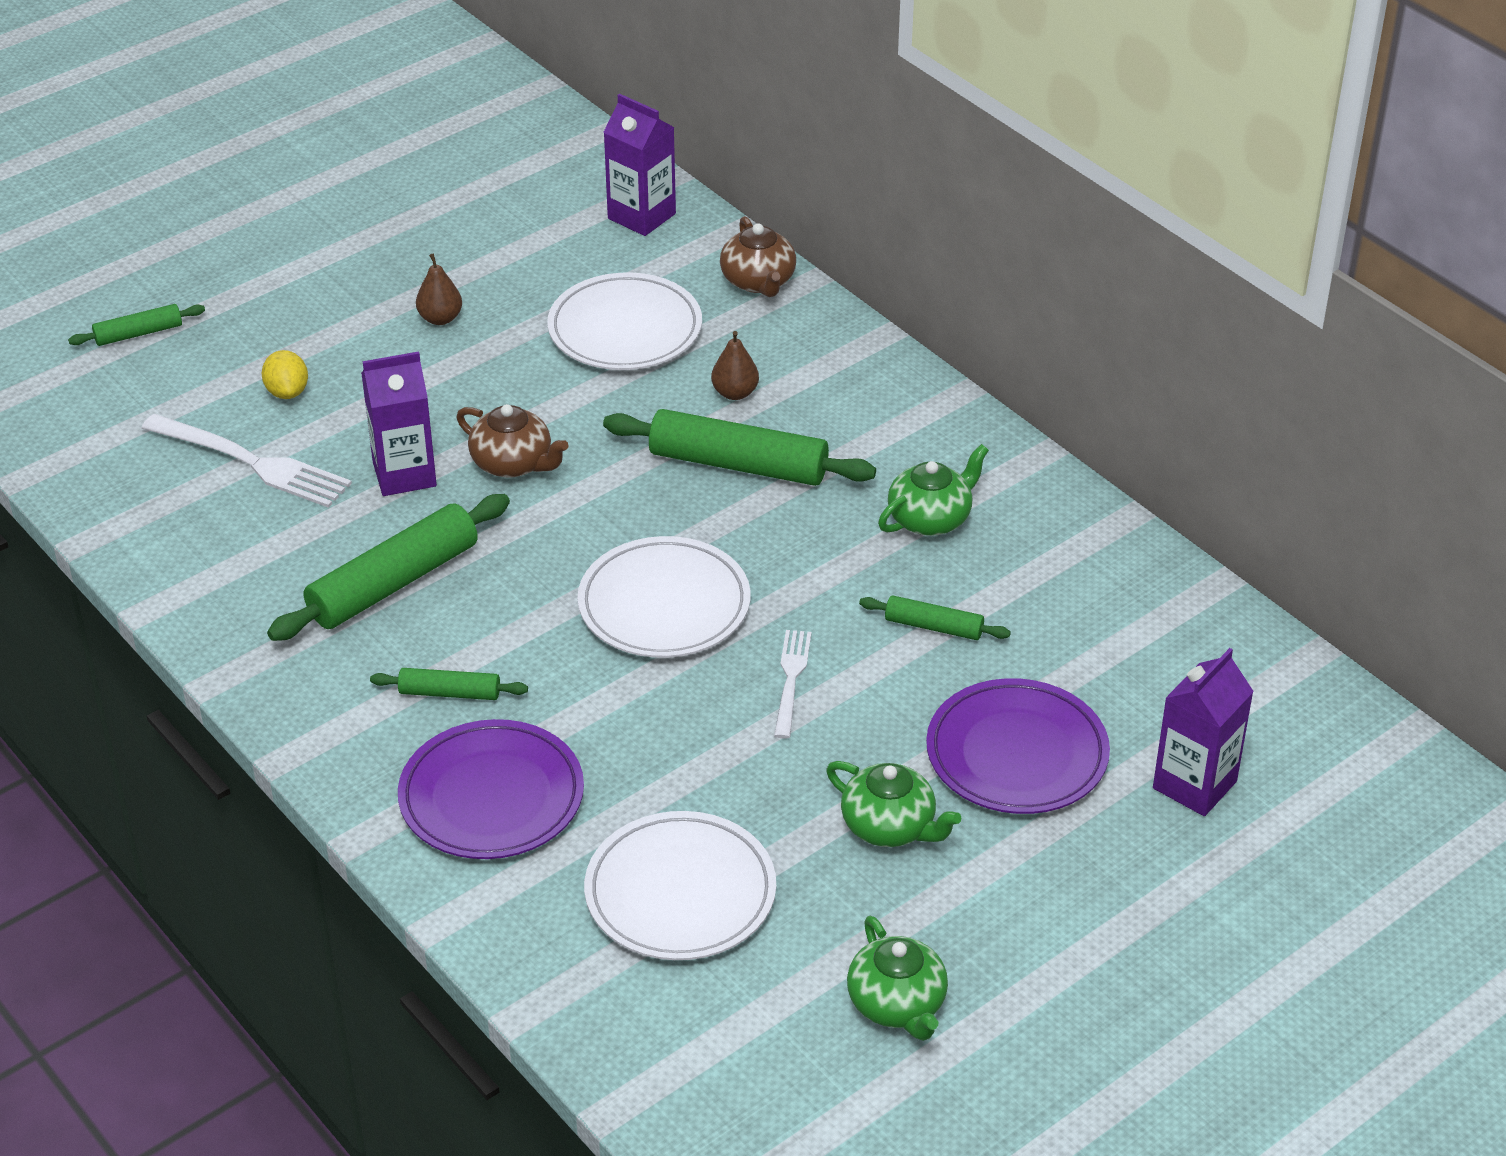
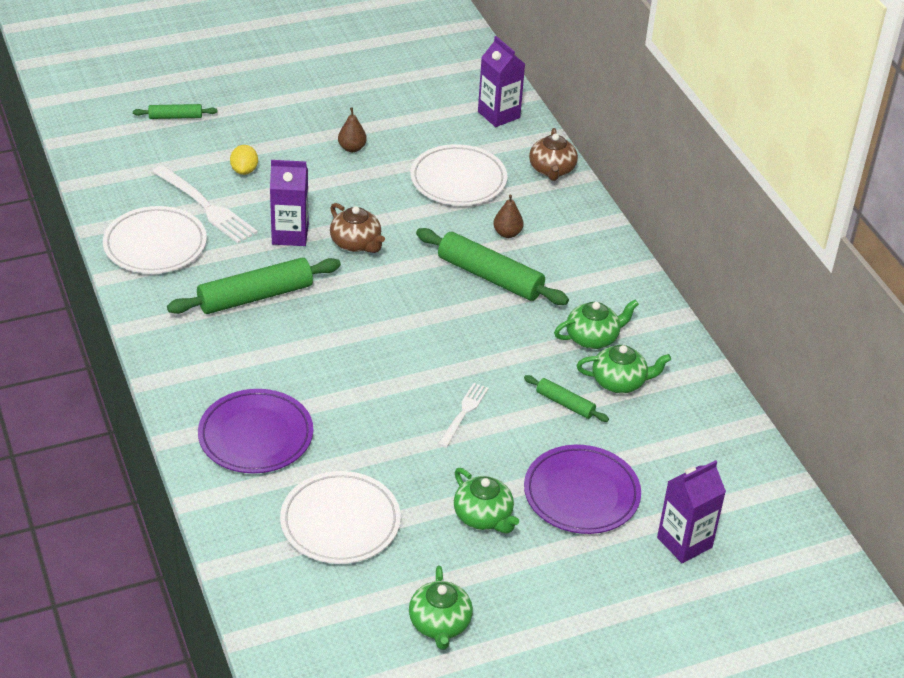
camera: 15 degrees right, 0 degrees up
(449, 693) = (259, 369): green rolling pin -> none
(664, 605) = (408, 349): white plate -> white plate (155, 245)
(998, 574) = (620, 382): none -> green teapot

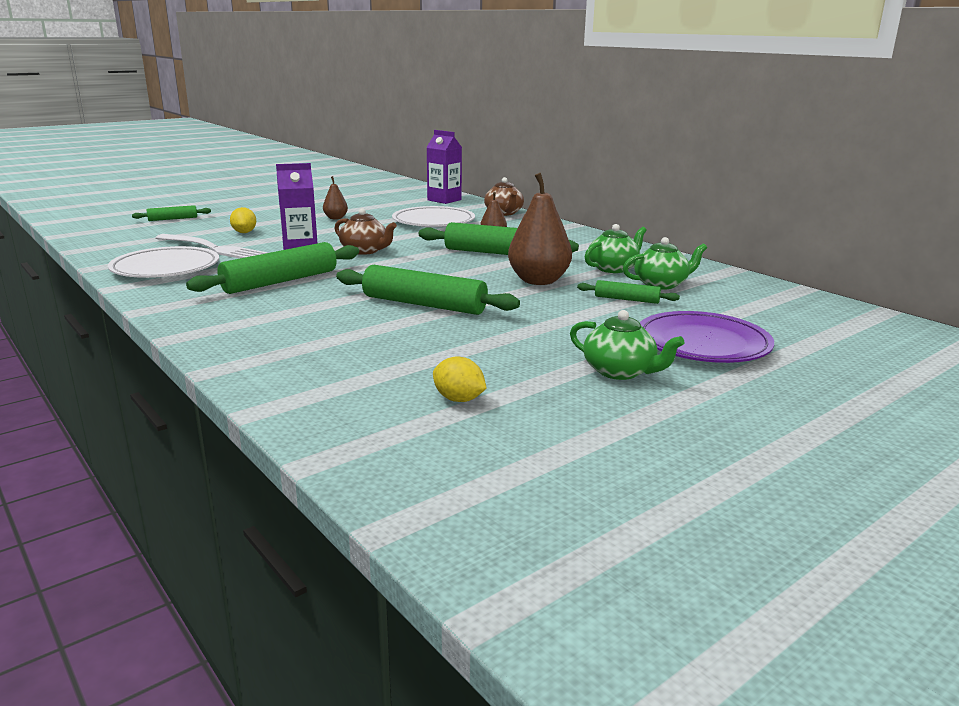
camera: 15 degrees left, 20 degrees down
(256, 436) = (318, 355): purple plate -> none
(340, 522) = (459, 399): white plate -> yellow lemon
(372, 371) = (424, 304): none -> green rolling pin
(440, 624) = (654, 461): green teapot -> none
(464, 413) = (536, 315): white fork -> none
(501, 348) = (538, 281): none -> brown pear
(684, 542) = (840, 358): purple carton -> none

